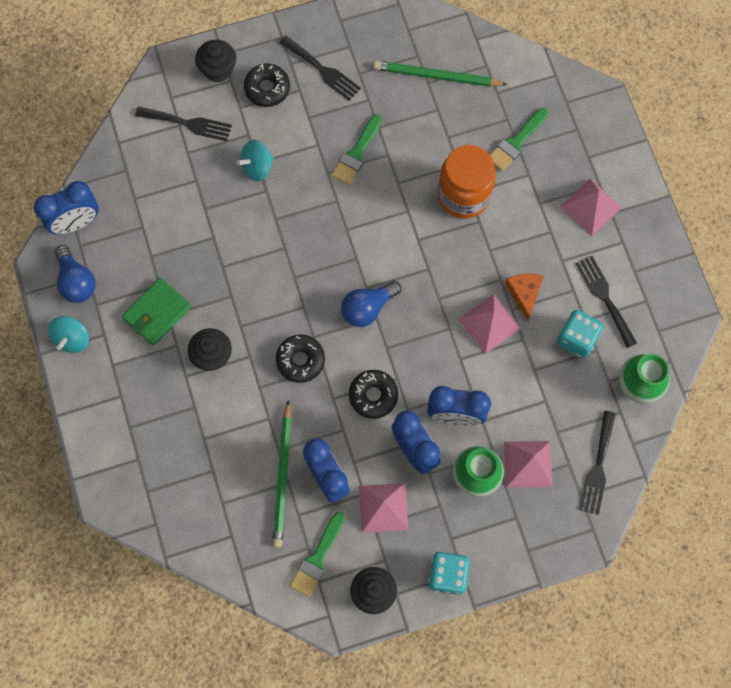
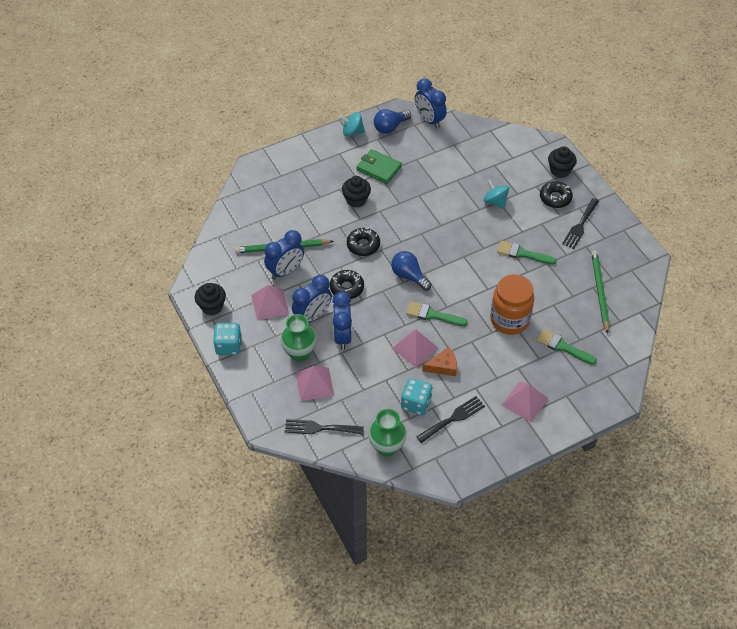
camera: 80 degrees right, 20 degrees down
(188, 123) = (515, 162): black fork -> none
(317, 558) = (230, 274): green brush -> green brush (432, 315)

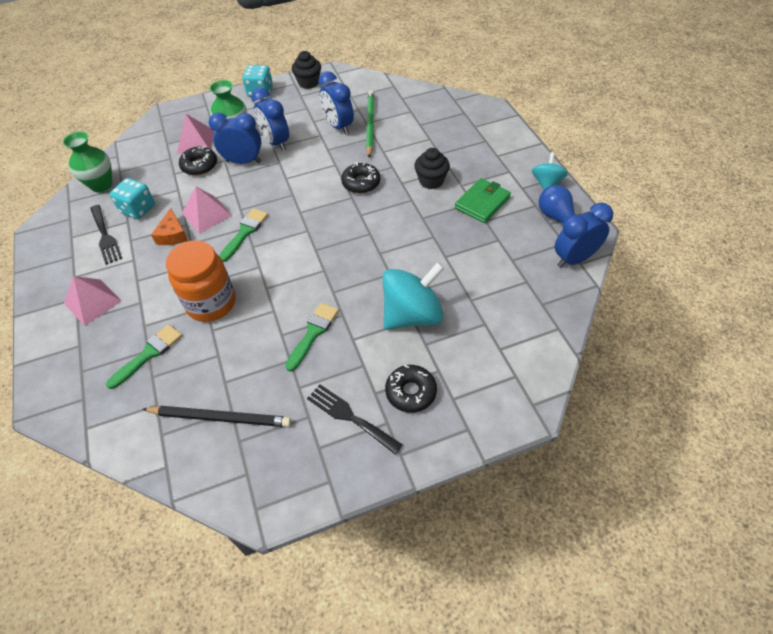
camera: 100 degrees right, 0 degrees up
(270, 304) = (300, 116): pink pyramid -> none
(319, 428) = (146, 143): black fork -> none
(347, 288) = (304, 167): black donut -> black donut (199, 165)
(409, 276) = (306, 217): blue light bulb -> none
(495, 202) = (412, 315): turquoise spinning top -> turquoise spinning top, size x1.80
(560, 170) = (469, 409): black cupcake -> none
(599, 292) = (219, 417): green pencil -> black pencil

